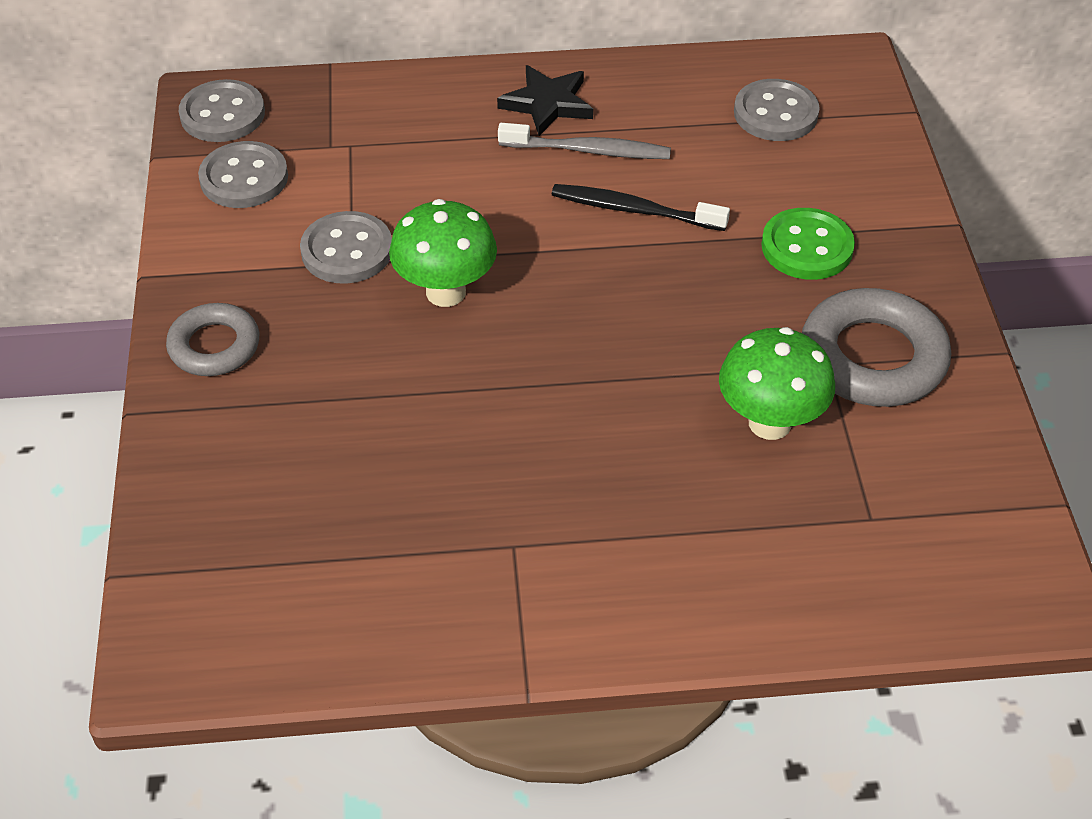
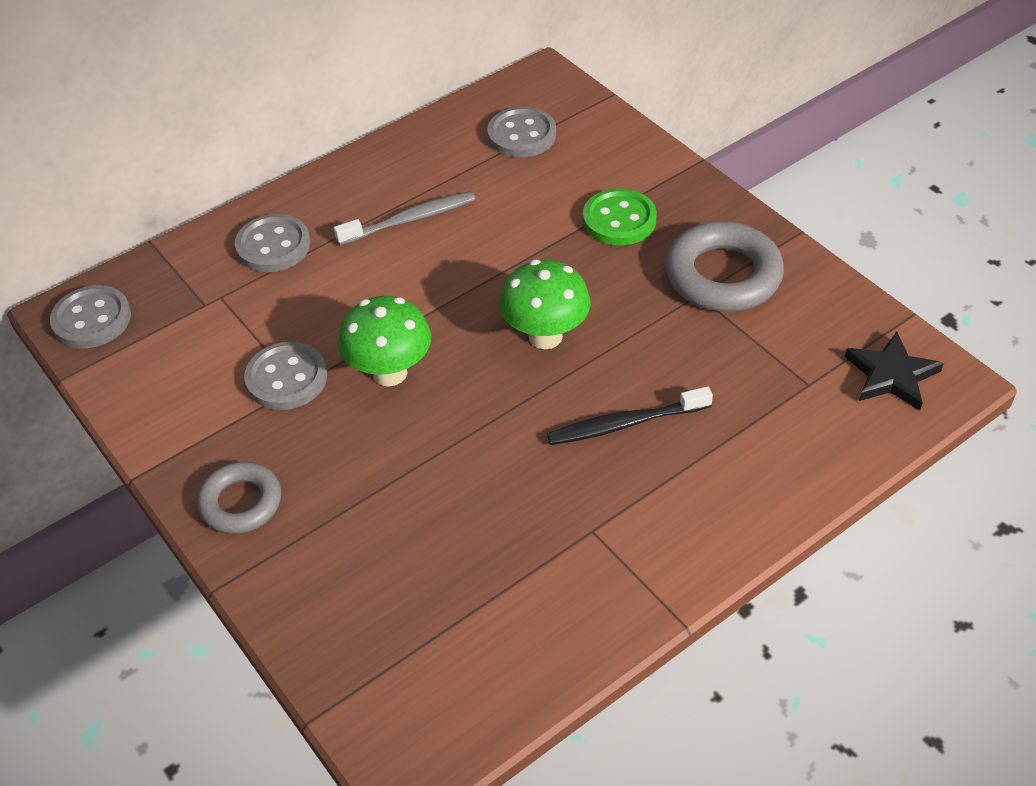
camera: 30 degrees left, 0 degrees up
(244, 178) = (153, 361): grey button -> grey button (273, 246)
(547, 104) = (350, 198): black star -> black star (891, 375)
(634, 210) = (479, 248): black toothbrush -> black toothbrush (625, 424)
(769, 423) = (693, 353): green mushroom -> green mushroom (545, 336)

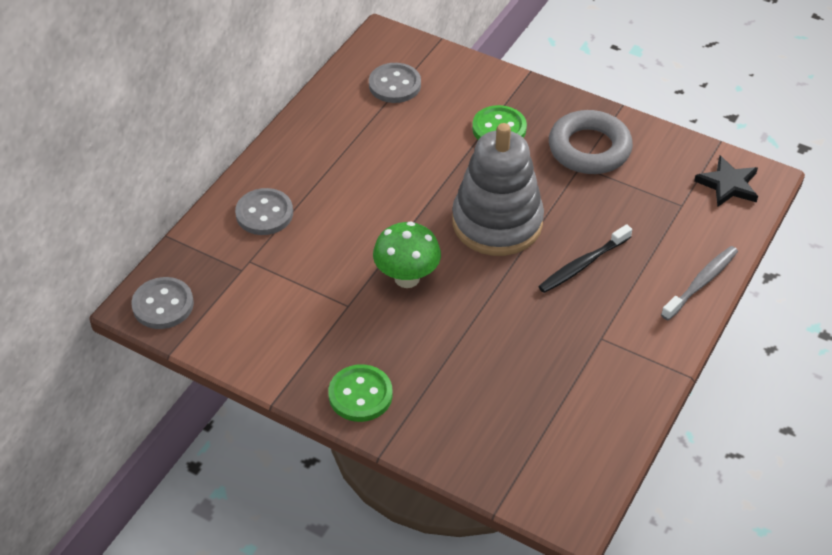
camera: 25 degrees left, 0 degrees up
(241, 503) = (360, 395): grey ring -> green button
(286, 378) = (337, 303): grey button -> none
(410, 219) = (353, 167): grey toothbrush -> grey toothbrush (701, 283)
(545, 336) = (497, 223): green mushroom -> grey stacking toy

